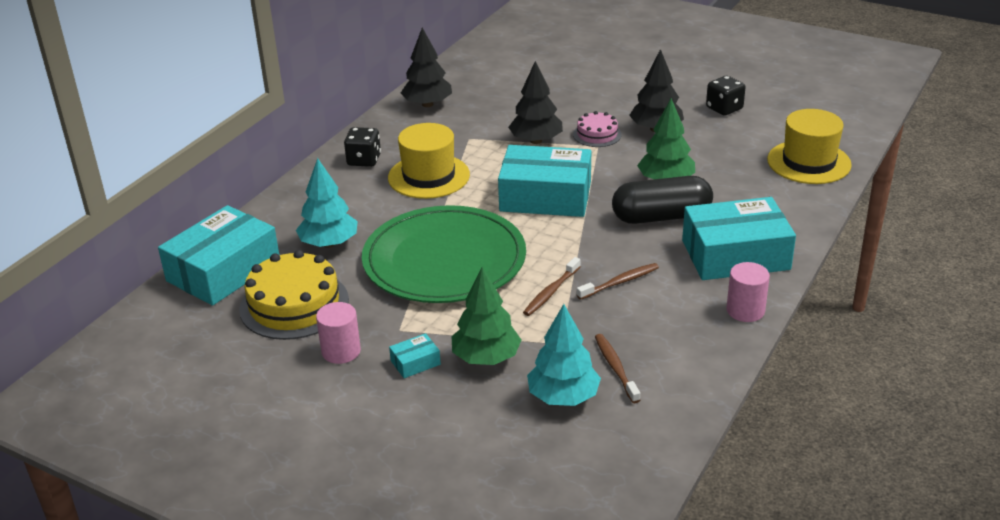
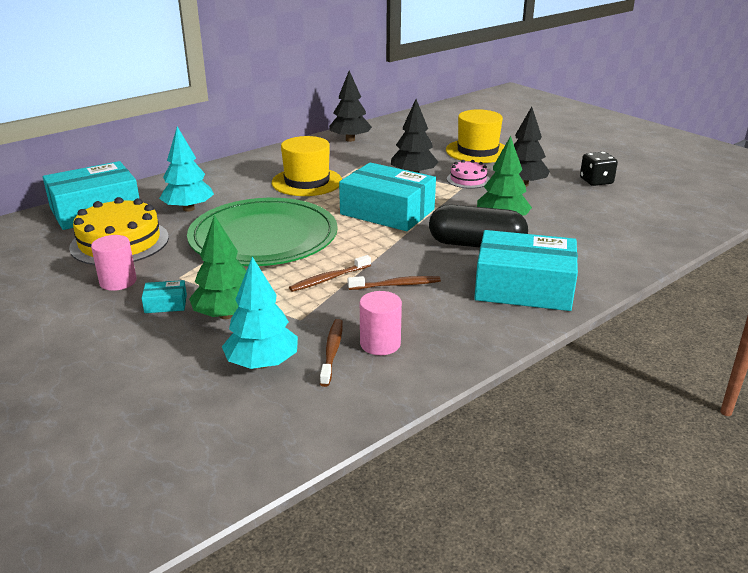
camera: 20 degrees right, 5 degrees down
(364, 160) = (269, 164): black dice -> none
(745, 310) = (498, 334): pink cylinder -> pink cylinder (380, 344)
(809, 162) = (650, 232): yellow hat -> yellow hat (477, 151)

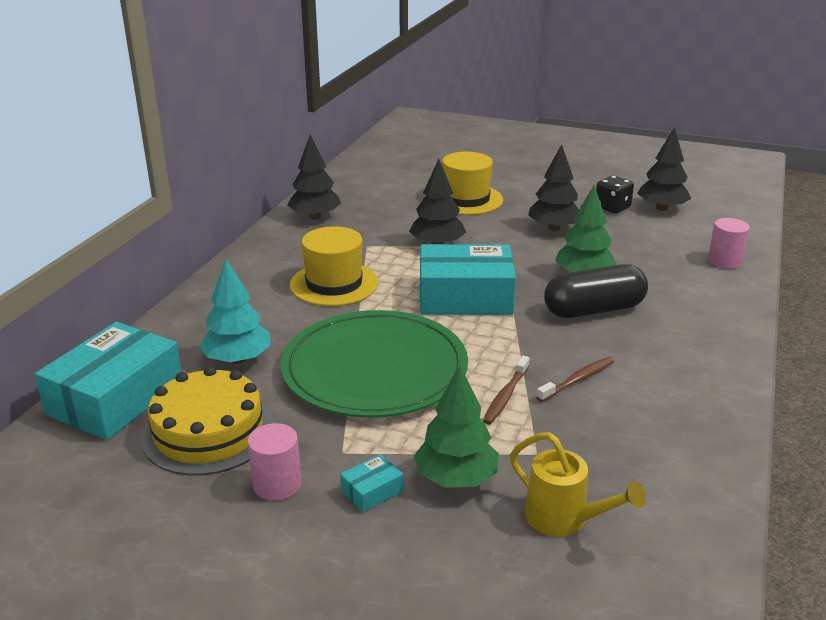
camera: 30 degrees left, 0 degrees up
(262, 363) = (564, 519): turquoise tree -> yellow watering can
(332, 351) = (611, 478): brown toothbrush -> none
(380, 344) = (642, 451): pink cylinder -> pink cylinder (724, 261)
(468, 179) = (497, 236): pink cake -> none
(523, 287) = (687, 343): turquoise box -> none
(643, 191) = (662, 208): none -> black tree

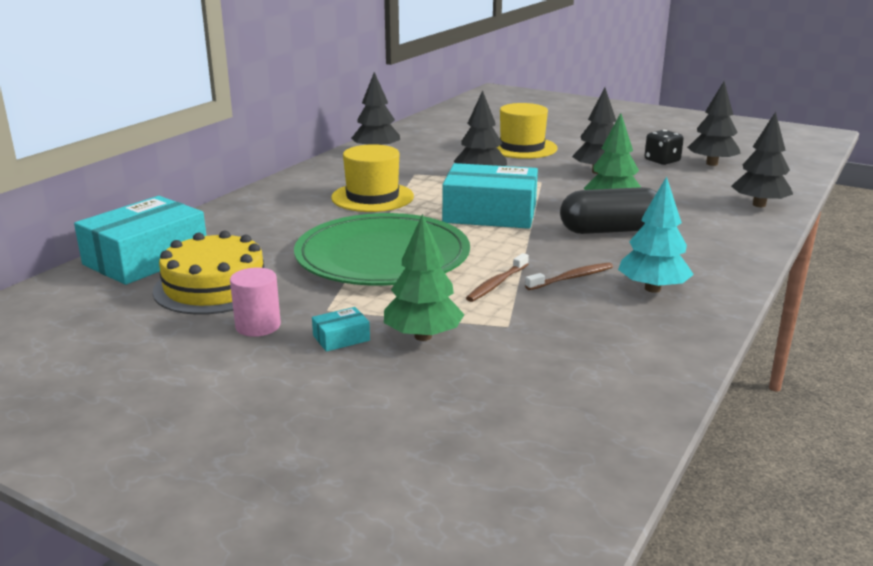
camera: 10 degrees right, 5 degrees down
(238, 359) = (263, 241): turquoise tree -> turquoise tree (652, 289)
(564, 519) = (513, 374): yellow watering can -> none
(724, 261) = (759, 205): pink cylinder -> black tree

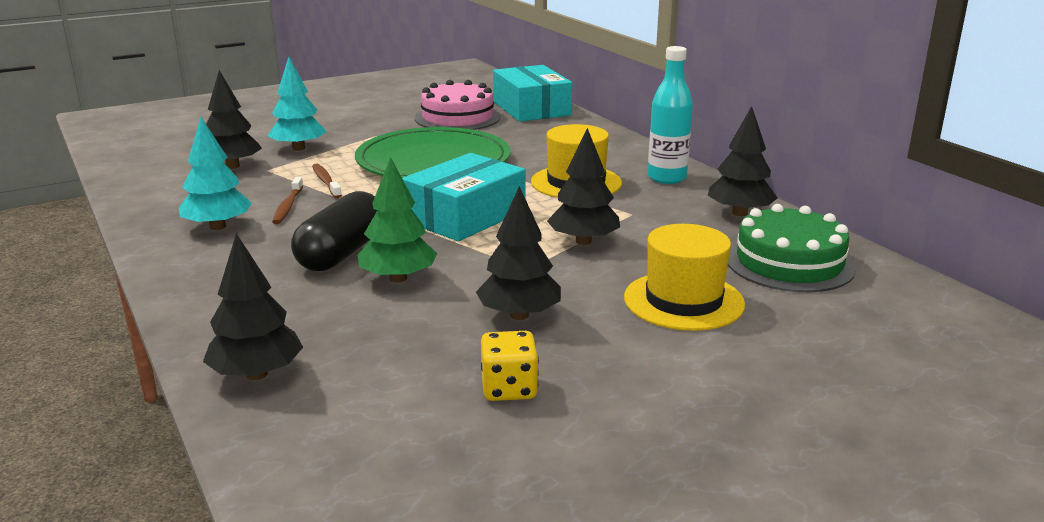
camera: 120 degrees right, 0 degrees up
(215, 286) = (457, 117): yellow cake -> pink cake
(258, 326) = (384, 119): pink cylinder -> none
(328, 175) = (667, 178): none -> turquoise bottle
(341, 338) = (334, 132): turquoise box -> none
(423, 336) = (299, 148): green tree -> turquoise tree
(440, 136) = (789, 263): none -> green cake
(662, 161) = (509, 388): black dice -> yellow dice
(712, 164) = (442, 430): black tree -> black tree (232, 166)

